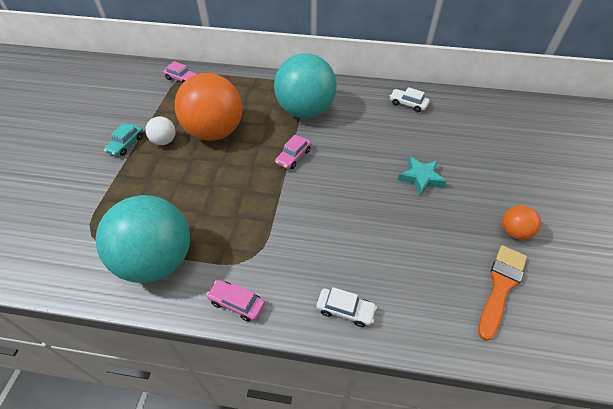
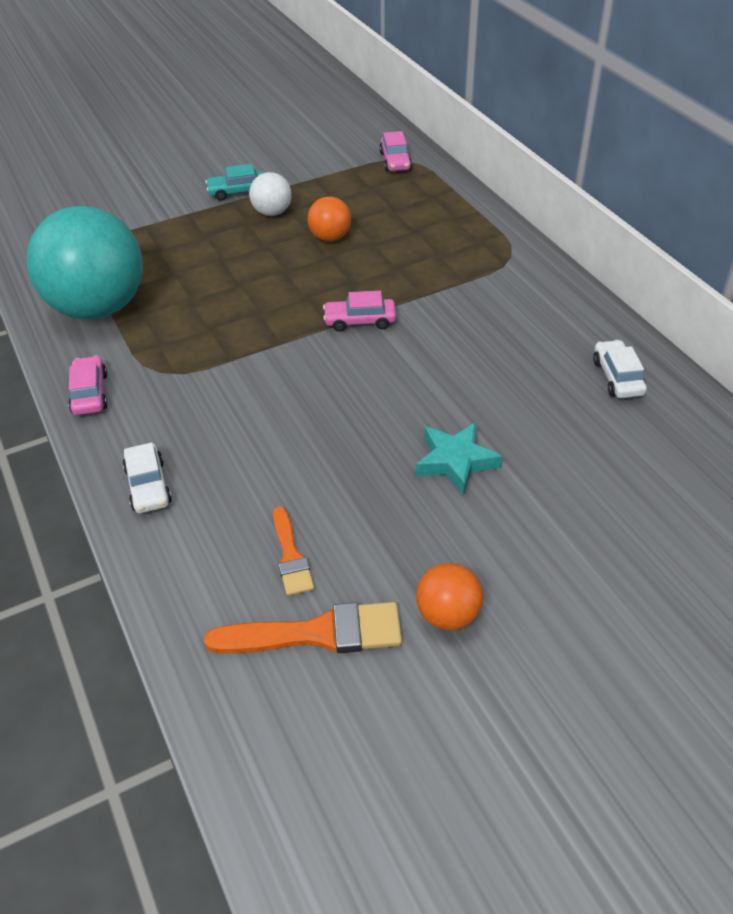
camera: 55 degrees right, 5 degrees down
(215, 132) = (330, 238): orange ball -> orange ball, size x0.44
(305, 111) = (463, 286): turquoise ball -> none
(443, 271) = (291, 556): none -> orange brush

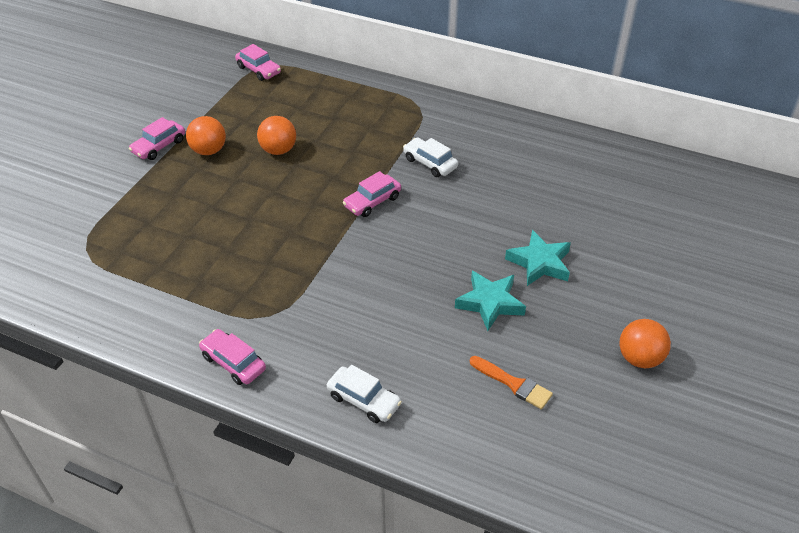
camera: 40 degrees left, 0 degrees up
(98, 308) = (155, 294): turquoise ball -> none
(238, 192) = (159, 146): turquoise car -> pink car
(272, 212) = (209, 151): white ball -> orange ball
(317, 633) = (584, 419): orange brush -> none
(359, 470) = (490, 303): none -> turquoise star
(617, 377) = (569, 158): white car -> white car (430, 163)

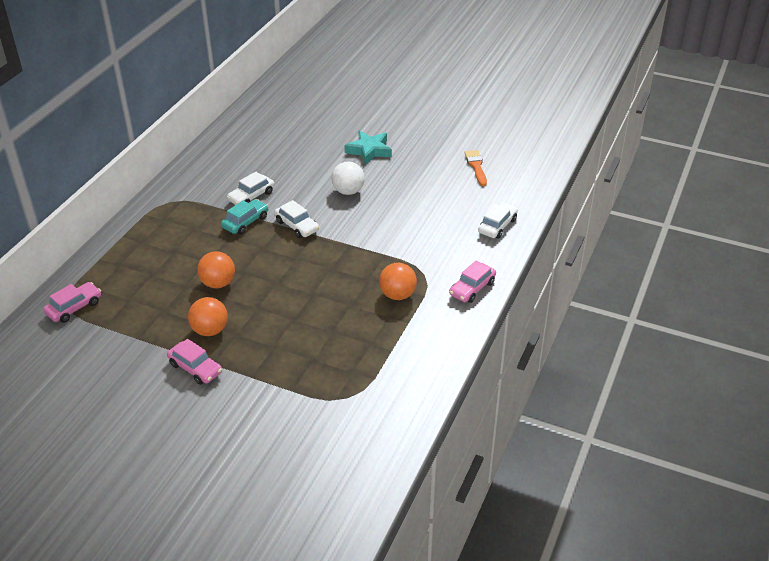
camera: 90 degrees left, 5 degrees down
(372, 201) = (297, 226): pink car -> white car
(381, 162) = (245, 222): none -> turquoise car
(443, 243) = (348, 191): none -> white ball
(490, 303) = (408, 172): turquoise star -> none
(513, 384) = (476, 166): orange brush -> orange brush turned 45 degrees counterclockwise
(639, 358) = (451, 120): orange ball -> orange ball (397, 295)

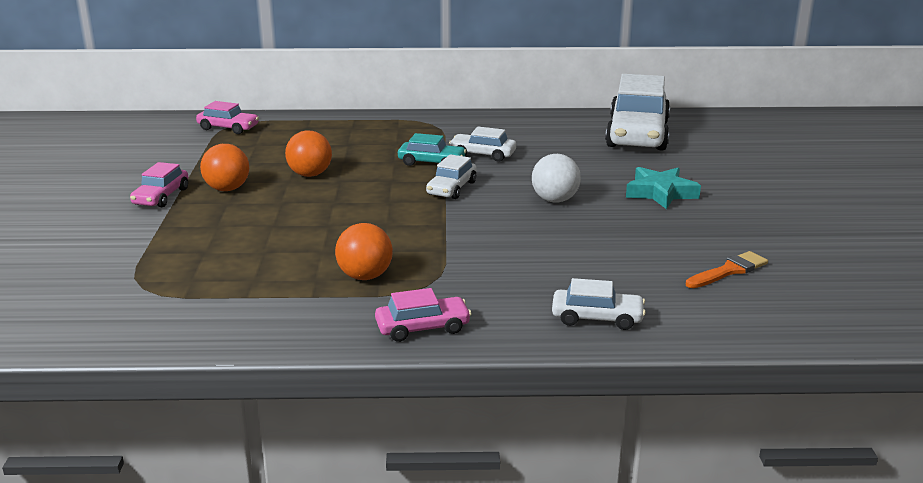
camera: 65 degrees right, 15 degrees down
(274, 124) = (637, 134): none -> white car
(472, 288) = (422, 328): pink car -> pink car turned 150 degrees clockwise

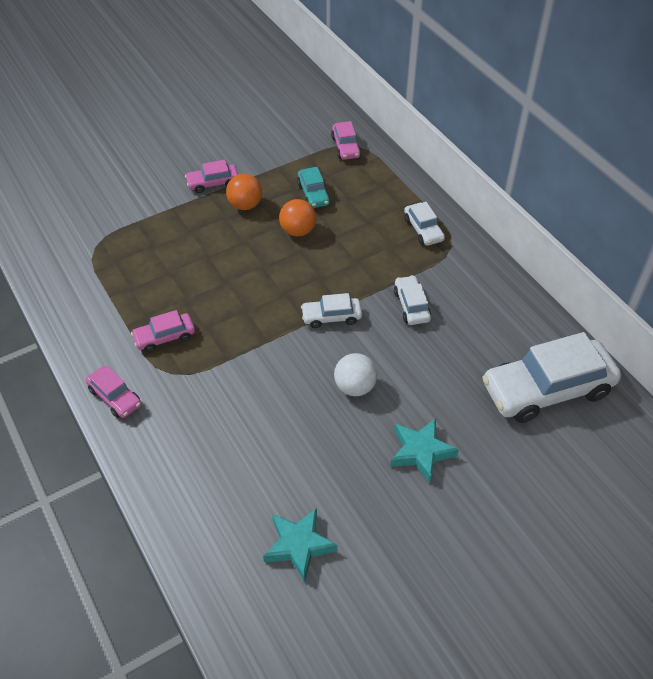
camera: 60 degrees right, 25 degrees up
(365, 276) = (164, 337): orange ball -> pink car
(431, 162) = (371, 283): turquoise car -> turquoise car (313, 194)
(597, 318) = (176, 485): white car -> white car (423, 229)
(729, 271) = (299, 545): orange brush -> turquoise star

